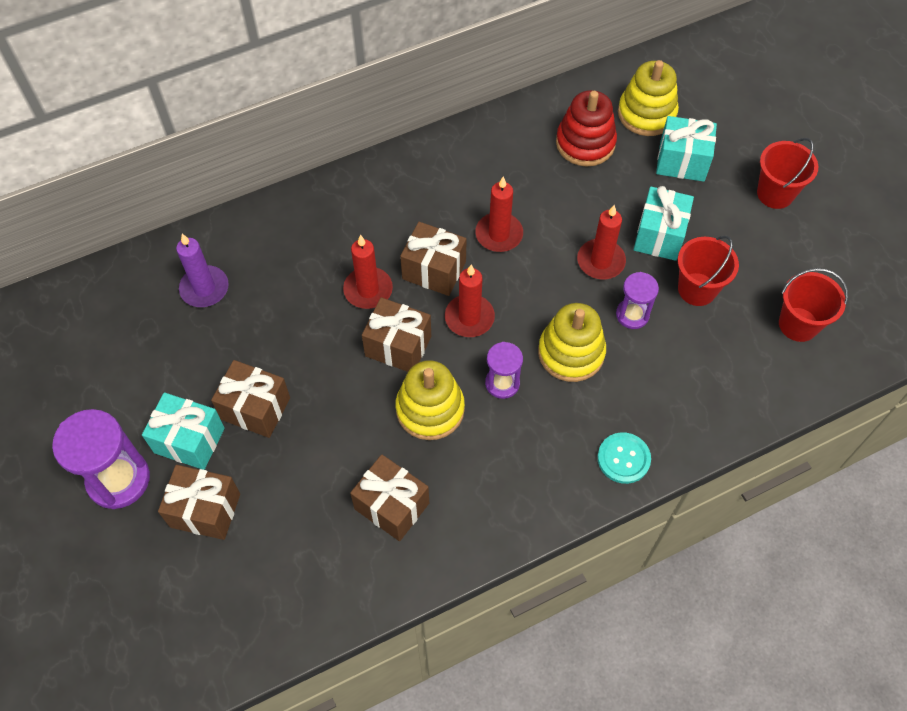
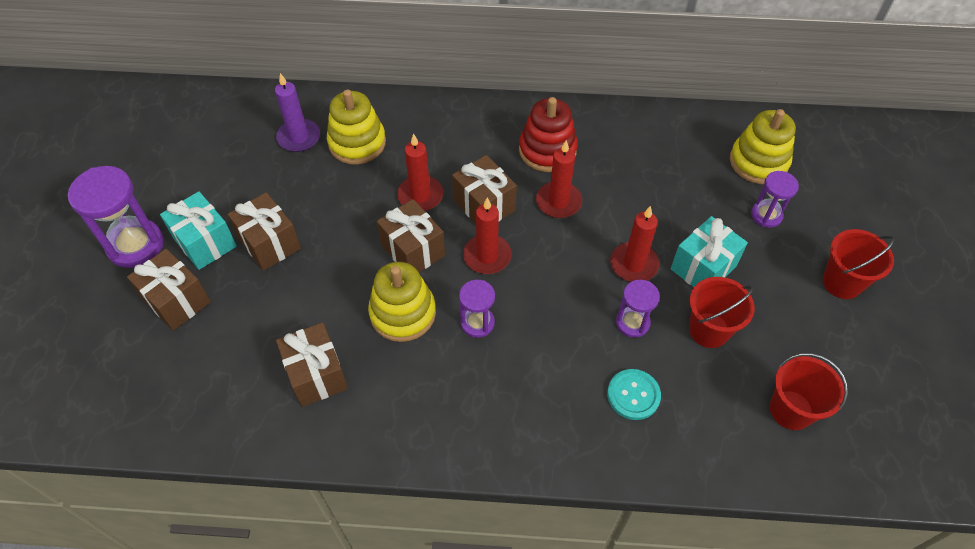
camera: 30 degrees right, 5 degrees down
(571, 352) = (555, 327): yellow stacking toy -> yellow stacking toy (357, 143)
(585, 143) = (685, 162): red stacking toy -> red stacking toy (547, 150)
(623, 458) = (540, 443): turquoise button -> turquoise button (633, 395)
(682, 161) = (766, 215): turquoise gift -> purple hourglass

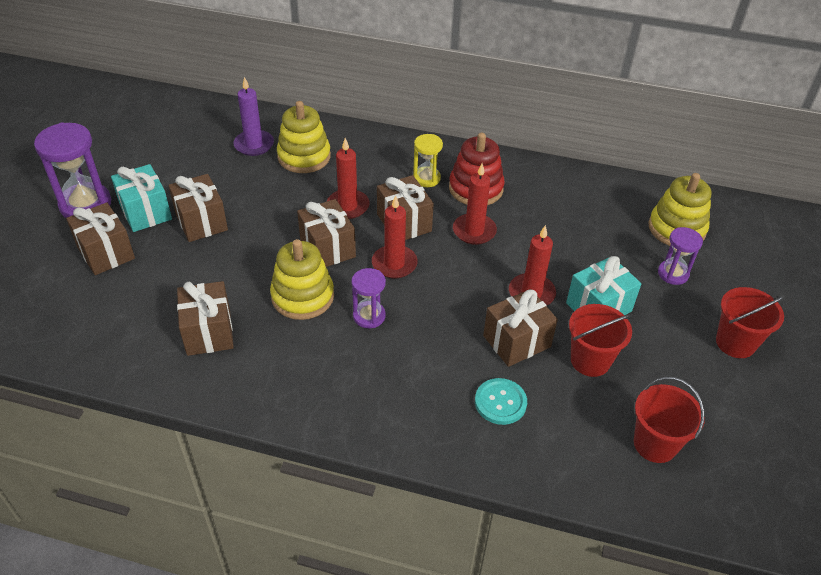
camera: 10 degrees right, 10 degrees down
(493, 147) = (426, 178): none -> yellow hourglass
(632, 323) = (517, 341): purple hourglass -> brown gift

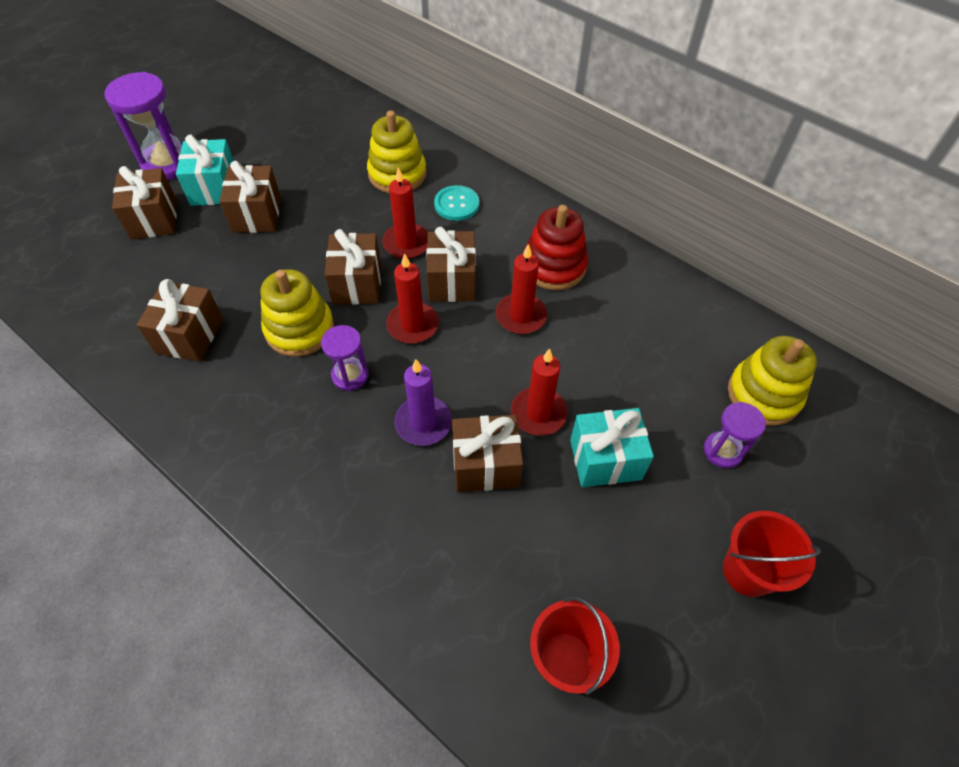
camera: 25 degrees right, 10 degrees up
(254, 145) = (357, 147): purple candle -> purple candle (423, 423)
(426, 178) = (507, 237): yellow hourglass -> none
(500, 402) = (422, 531): turquoise button -> turquoise button (456, 204)
(590, 360) = (554, 522): red bucket -> none

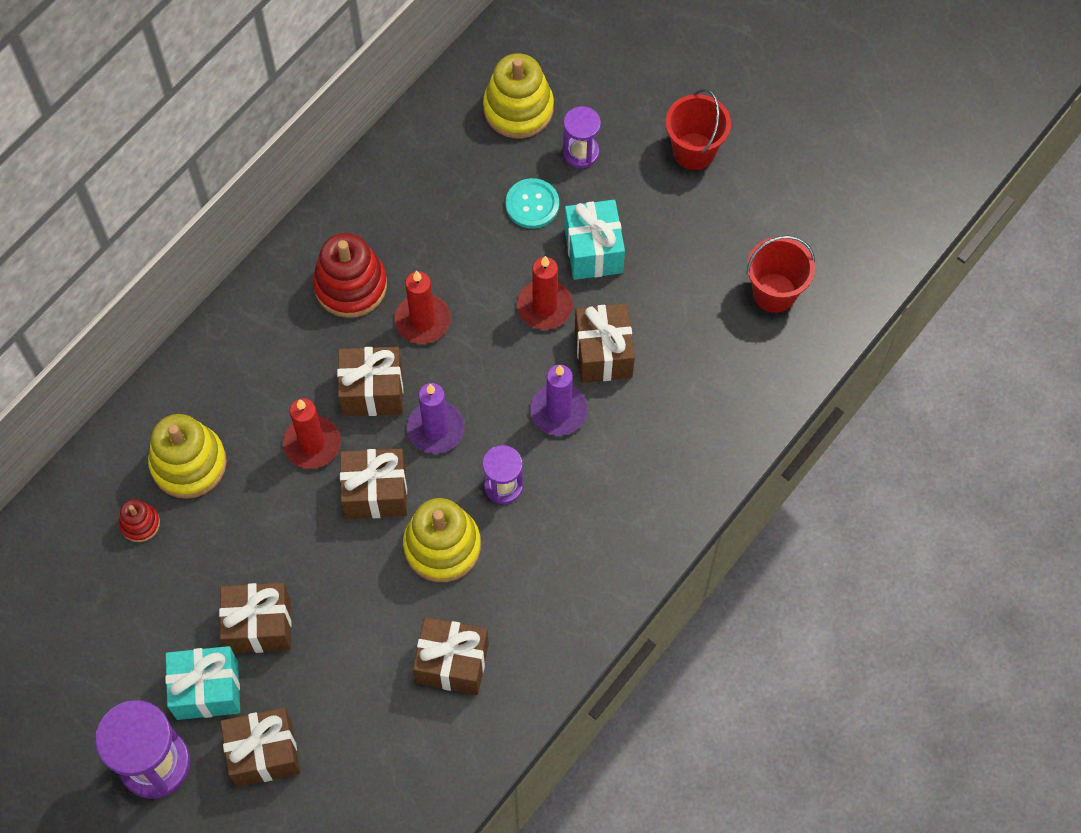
camera: 90 degrees left, 10 degrees up
(352, 151) = (140, 524): none -> red stacking toy
(412, 325) = (435, 429): red candle -> purple candle
(456, 204) = (247, 390): turquoise button -> turquoise button (532, 204)

